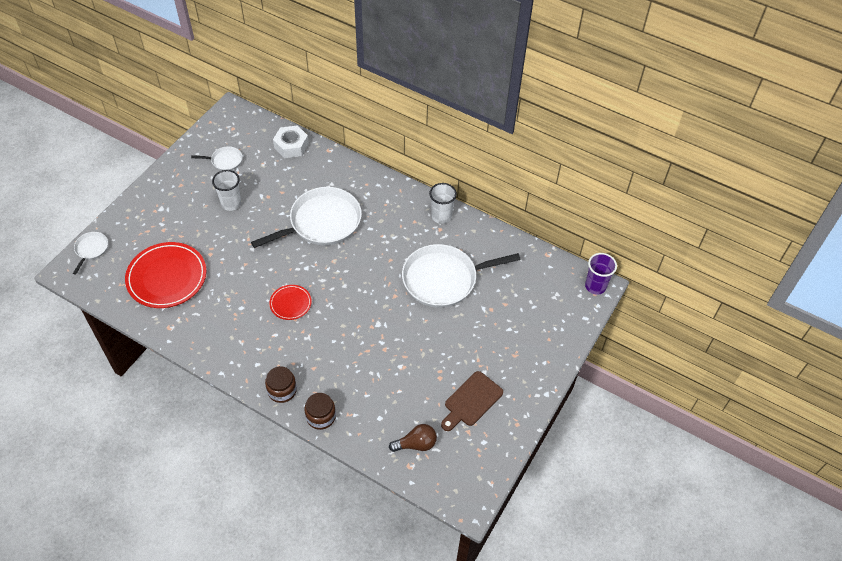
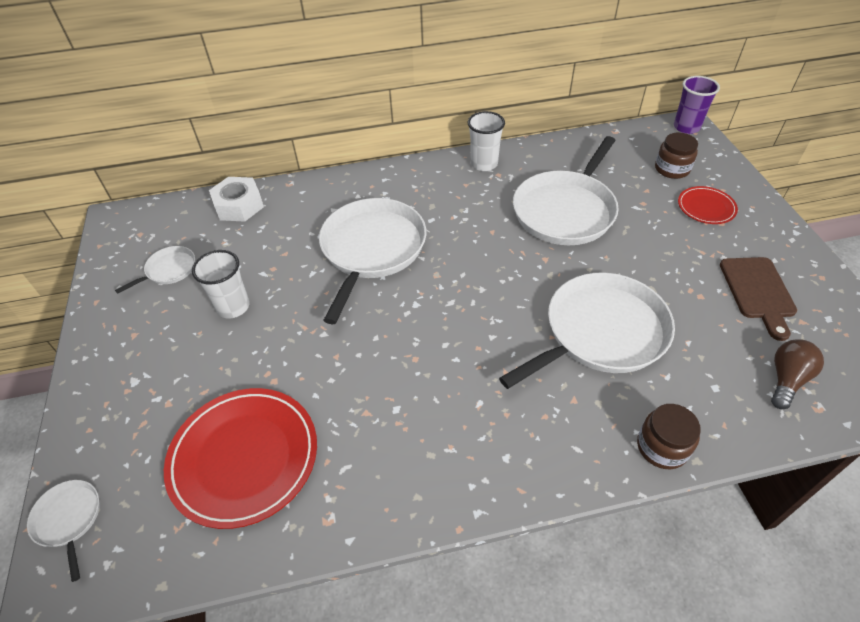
camera: 40 degrees left, 5 degrees down
(282, 390) = (578, 460): brown jar -> brown jar (672, 169)
(290, 303) = (449, 354): red plate -> red plate (706, 207)
(367, 352) = (600, 333): none -> white pan

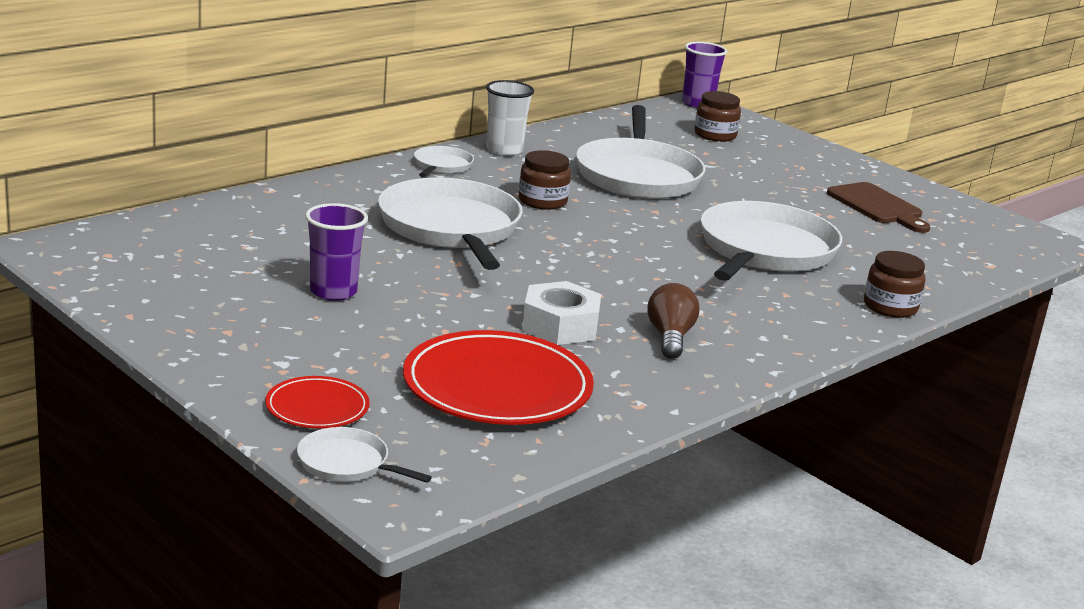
camera: 35 degrees left, 25 degrees down
(169, 270) = (200, 277): white pan -> white pan (442, 166)
(233, 307) = (333, 292): white cup -> purple cup
(239, 206) = (223, 215): white nut -> white nut (560, 326)
(464, 230) = (542, 201): none -> brown jar
(706, 207) = (776, 158): red plate -> red plate (317, 407)
(786, 379) = (951, 253): brown light bulb -> brown light bulb (670, 337)

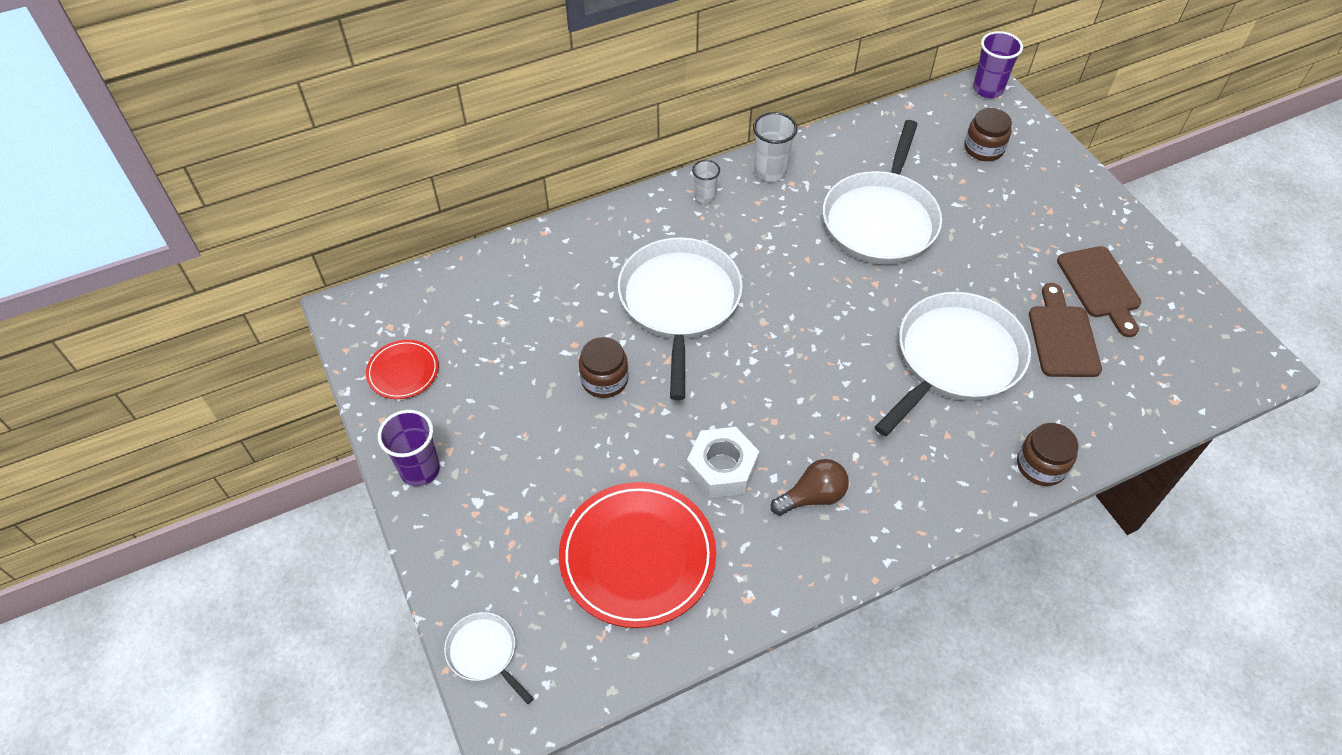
camera: 20 degrees right, 30 degrees up
(317, 407) = (485, 570): red plate -> red plate (403, 371)
(333, 292) = (549, 398): purple cup -> purple cup (420, 470)
(442, 166) = (705, 196): white pan -> white cup
(542, 201) = (776, 261): brown jar -> brown jar (604, 380)
(670, 337) = (812, 496): brown light bulb -> brown light bulb turned 45 degrees clockwise
(861, 235) = (1062, 337): none -> brown cutting board

